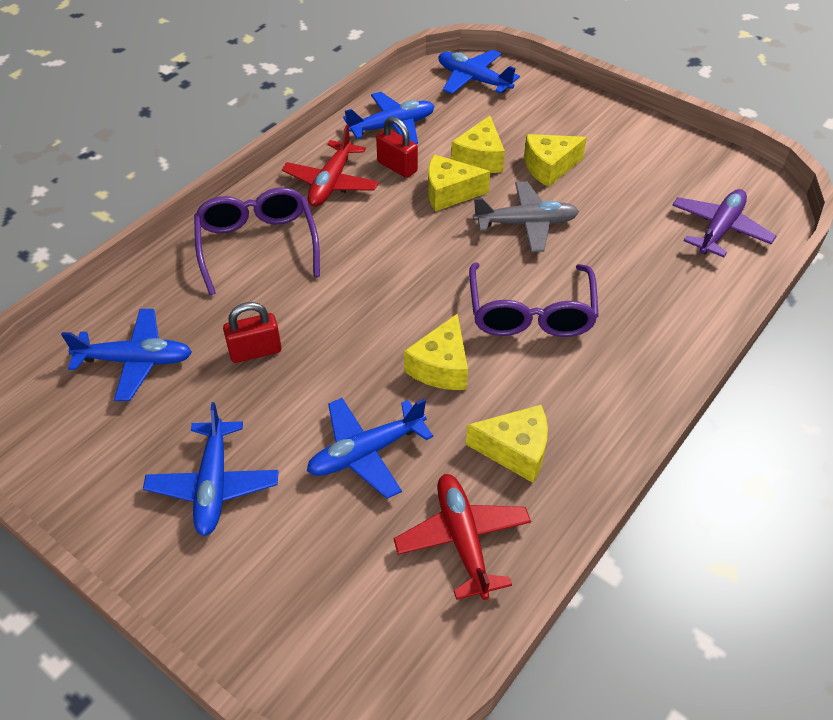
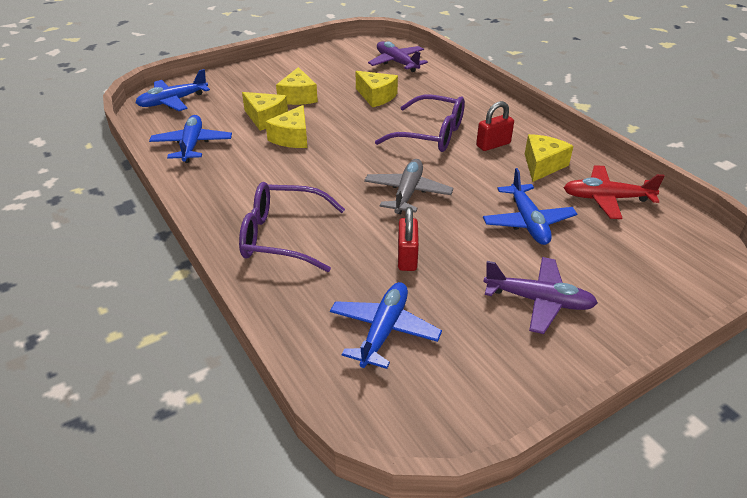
camera: 70 degrees left, 10 degrees down
(213, 485) = (539, 301): blue plane -> purple plane
(331, 183) = (235, 186): red plane -> none
(397, 167) = (243, 153): red padlock -> red padlock (493, 145)
(441, 367) = (462, 177): yellow cheese -> yellow cheese (376, 96)
(526, 224) = (347, 117): grey plane -> grey plane (407, 193)

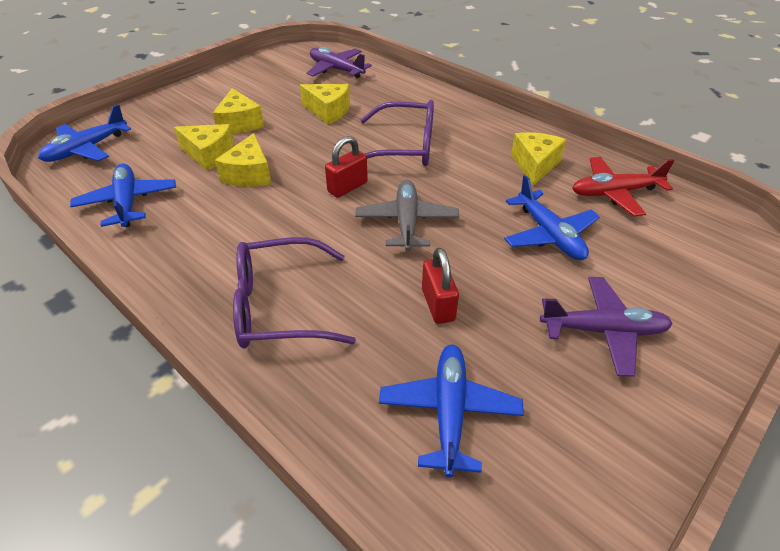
camera: 15 degrees left, 5 degrees up
(493, 145) = (474, 149): red padlock -> red padlock (347, 187)

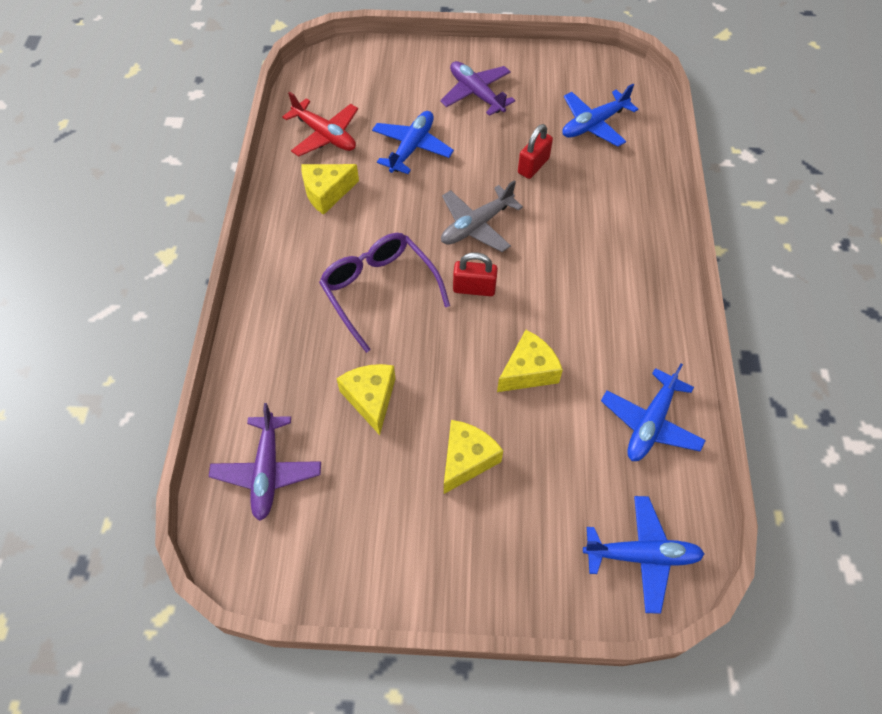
camera: 130 degrees left, 15 degrees up
(209, 155) = (537, 431): yellow cheese -> none
(281, 306) = (617, 234): purple glasses -> none

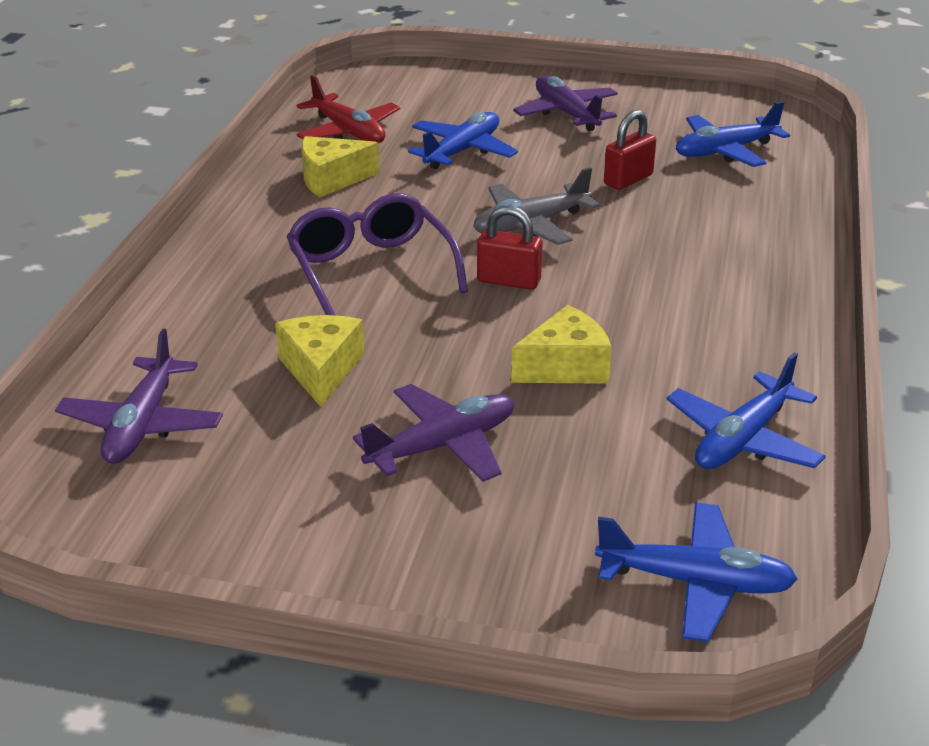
camera: 10 degrees right, 25 degrees down
(466, 460) = (443, 445): yellow cheese -> purple plane

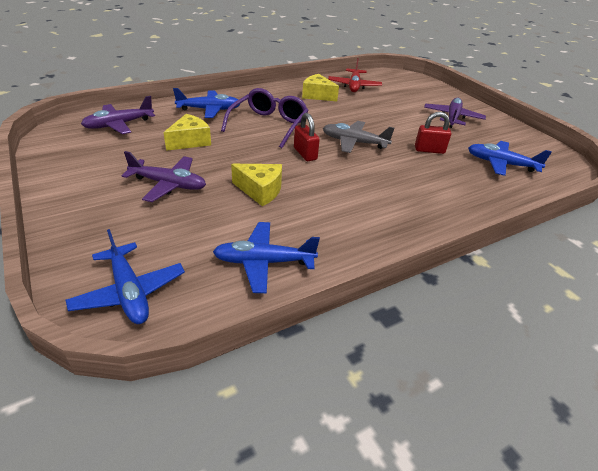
camera: 45 degrees right, 5 degrees up
(462, 151) = (382, 109): blue plane -> blue plane (209, 110)

